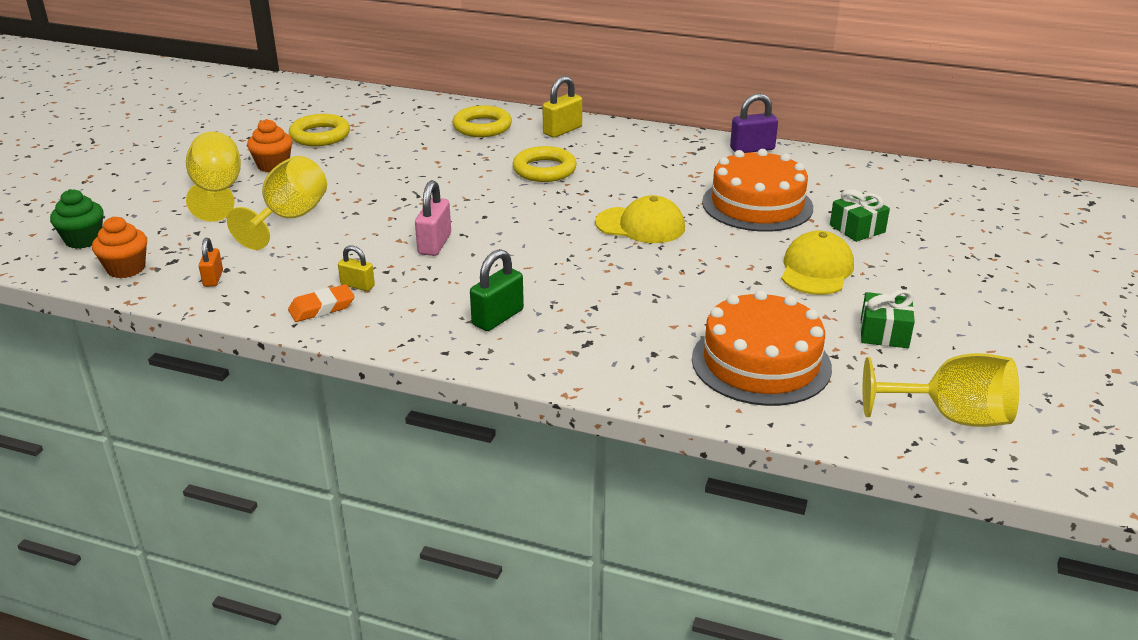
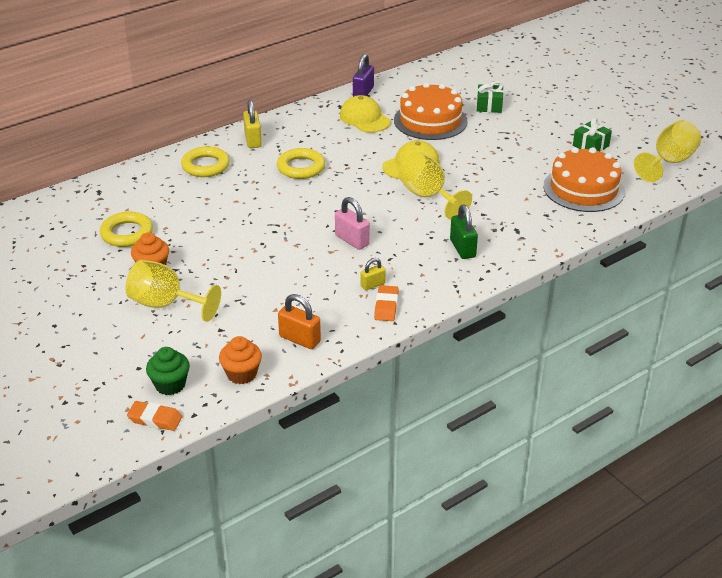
camera: 55 degrees left, 5 degrees up
(23, 252) = (155, 419): none -> orange eraser
(213, 278) = (300, 339): orange padlock -> orange padlock, size x1.60
(289, 219) = (248, 285): yellow goblet -> yellow goblet (428, 196)
(816, 270) = (516, 136): yellow cap -> yellow cap (365, 118)

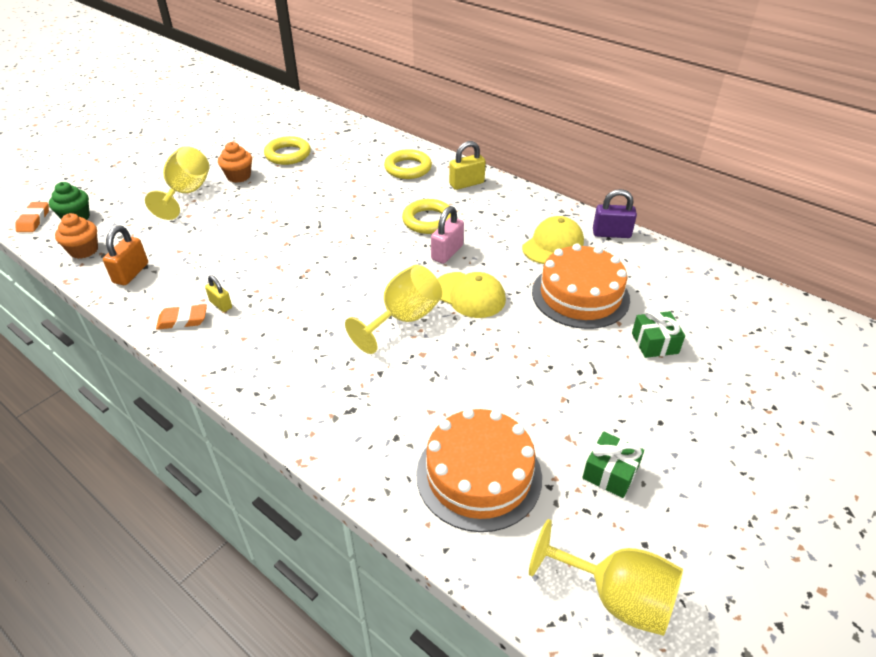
camera: 75 degrees right, 5 degrees up
(352, 240) = (300, 277): pink padlock -> pink padlock (447, 252)
(462, 248) = (299, 364): green padlock -> none

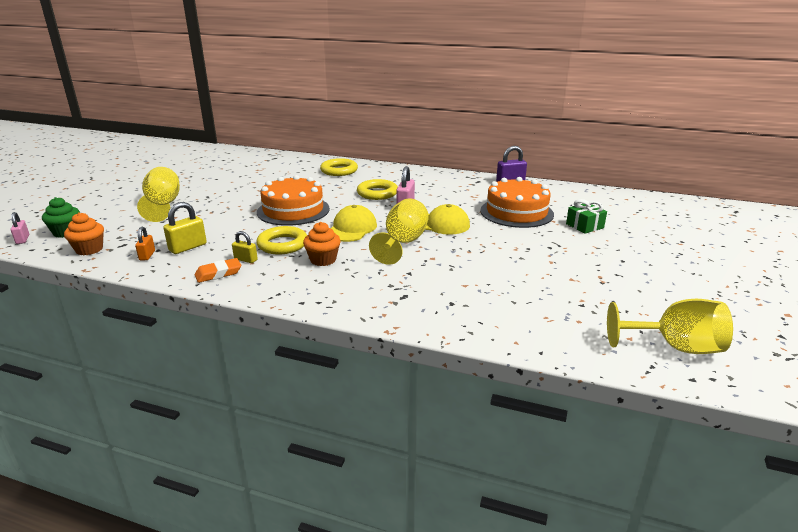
camera: 20 degrees left, 15 degrees down
(34, 220) = (22, 239): orange eraser -> pink padlock
(131, 273) = (147, 255): orange padlock -> orange padlock, size x0.63
(238, 176) = (203, 191): orange cupcake -> orange cupcake (323, 260)
(288, 154) = (236, 175): yellow ring -> yellow ring (282, 244)
(466, 184) = (389, 172): yellow padlock -> yellow padlock (188, 247)
(479, 475) = (529, 309): orange cake -> orange cake (293, 210)
(553, 244) = (476, 192): yellow cap -> yellow cap (351, 228)
(610, 473) = (614, 290): green gift -> none

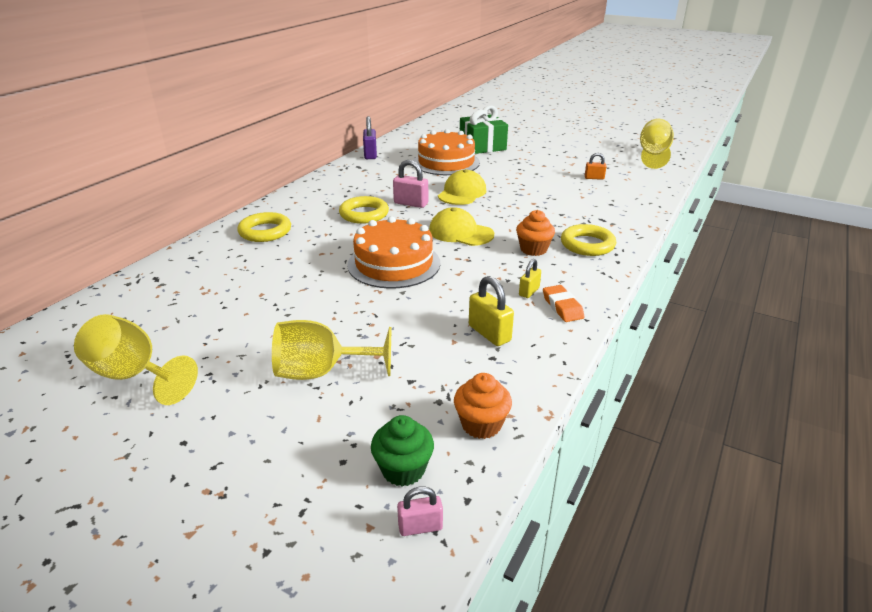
camera: 80 degrees left, 5 degrees up
(147, 255) = (509, 364): orange padlock -> orange padlock (594, 178)
(282, 244) = (493, 270): yellow ring -> yellow ring (587, 244)
(402, 243) = (501, 212): yellow goblet -> yellow goblet (134, 376)
(584, 226) = (482, 146): green gift -> green gift, size x1.68

